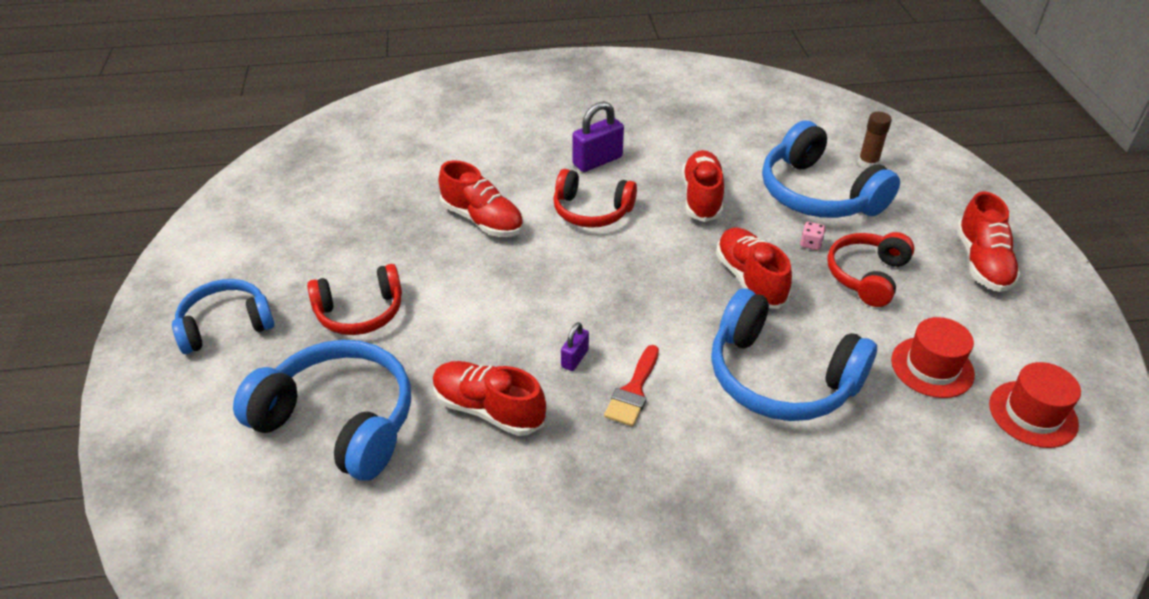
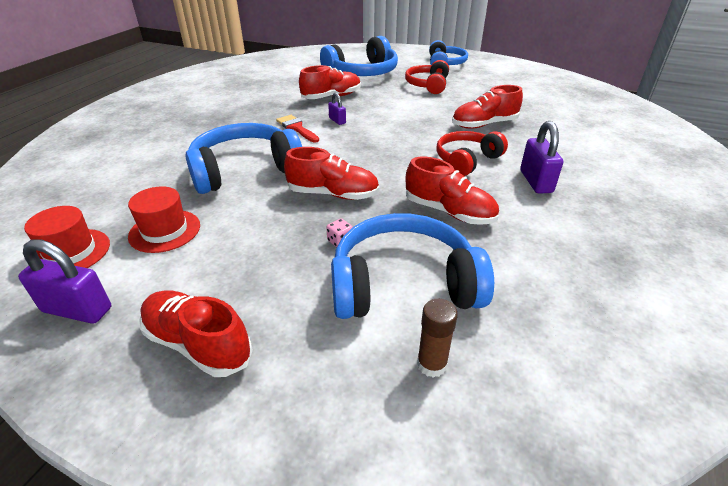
camera: 120 degrees right, 5 degrees down
(867, 276) = (273, 251): red headphones -> none
(1051, 348) = (77, 310): none -> purple padlock

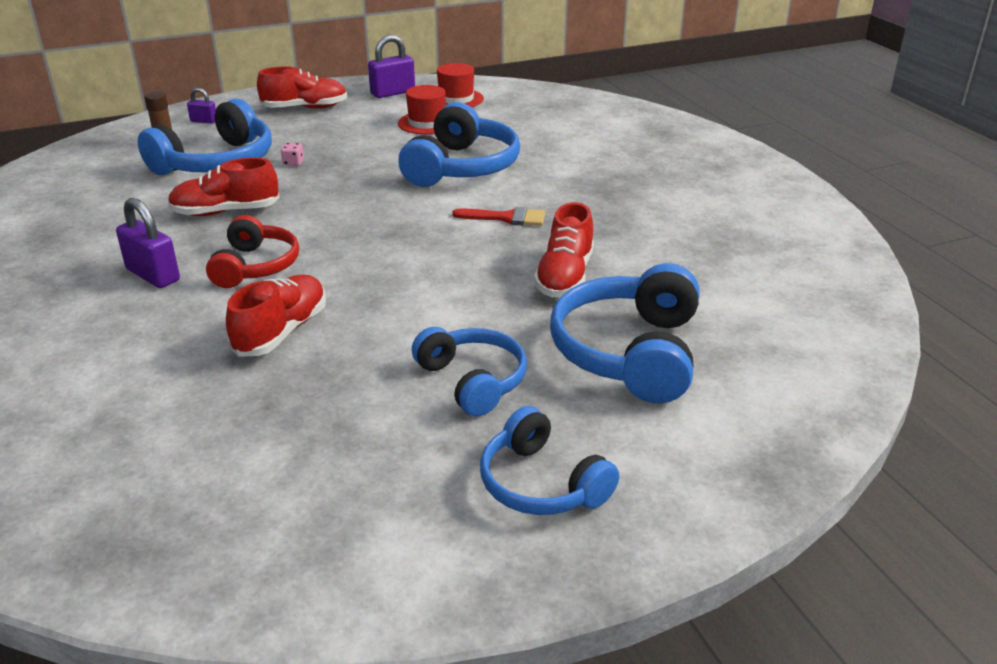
camera: 135 degrees right, 5 degrees down
(333, 194) = (349, 183): red shoe -> none
(337, 121) = (482, 246): purple padlock -> purple padlock (204, 121)
(428, 85) = (472, 381): red headphones -> blue headphones

